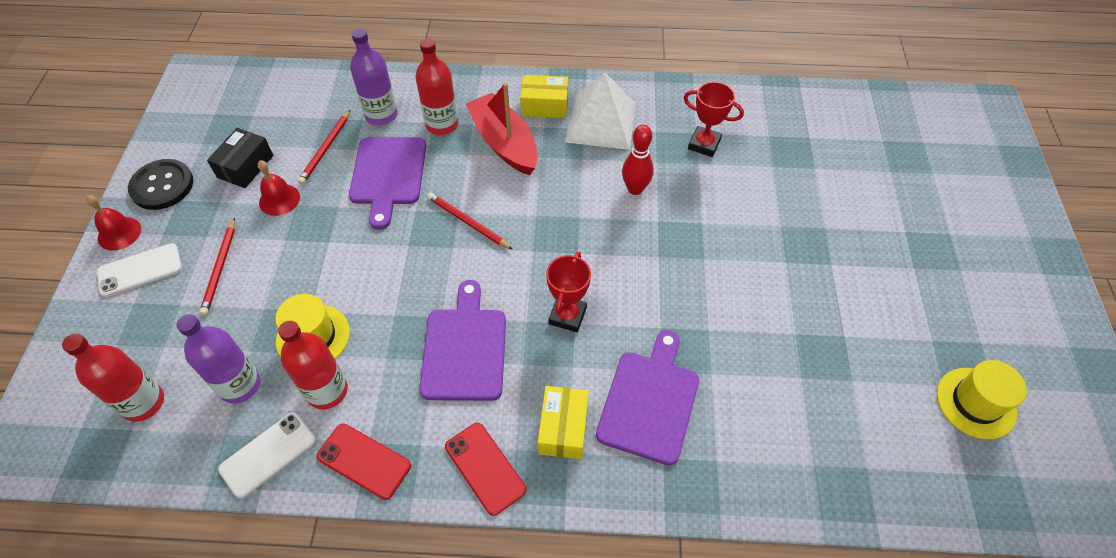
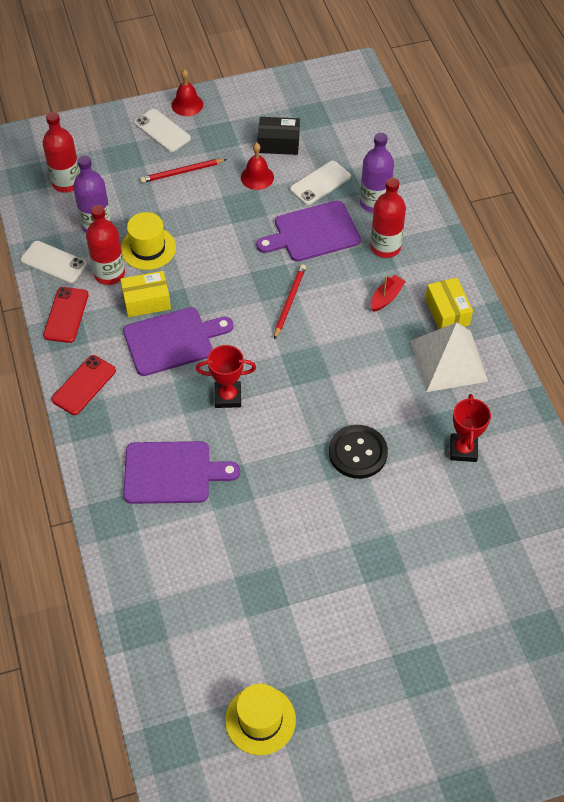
camera: 70 degrees right, 0 degrees up
(162, 186) = (238, 106): black button -> black button (358, 453)
(326, 149) = (320, 183): red pencil -> white phone
(504, 143) = (386, 297): red boat -> red boat, size x0.48
(563, 428) = (130, 423): yellow box -> yellow box (146, 301)
(635, 189) = (381, 408): red bowling pin -> none

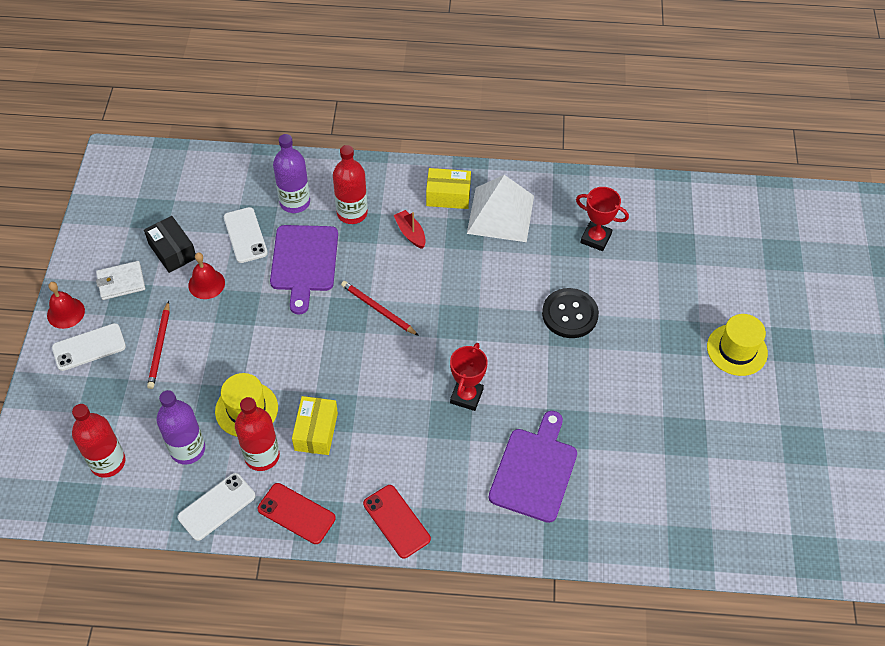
camera: 70 degrees left, 0 degrees up
(172, 340) = (377, 423): purple cutting board -> none
(232, 125) = (121, 282): none -> white wallet
(260, 720) = (809, 478): yellow hat -> yellow hat (737, 350)
(278, 143) = (172, 251): black box -> black box turned 60 degrees counterclockwise

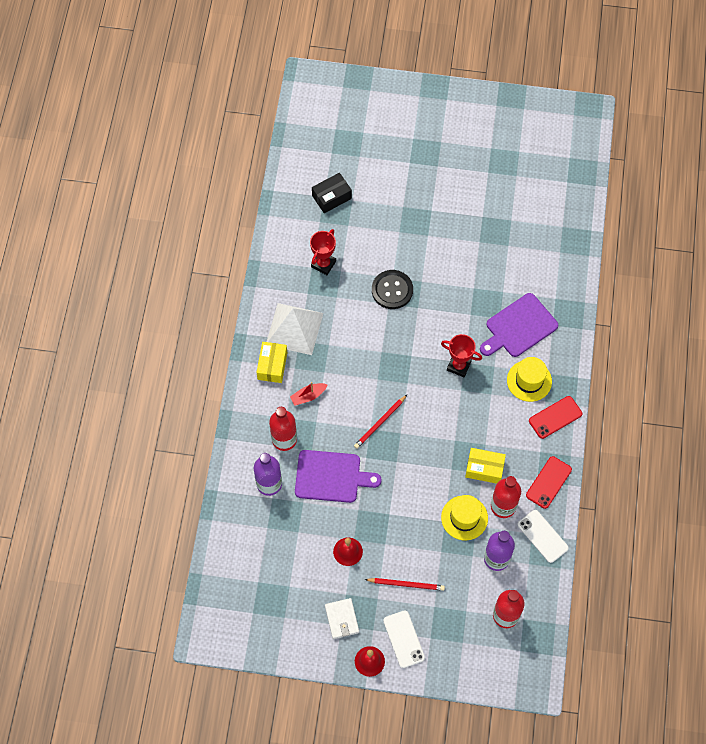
camera: 85 degrees left, 10 degrees up
(172, 251) = (313, 580): black box -> black box (331, 197)
(245, 235) = (300, 522): white phone -> none
(534, 471) = (519, 327): purple cutting board -> purple cutting board turned 60 degrees counterclockwise
(737, 350) = (428, 187): yellow hat -> yellow hat (529, 381)

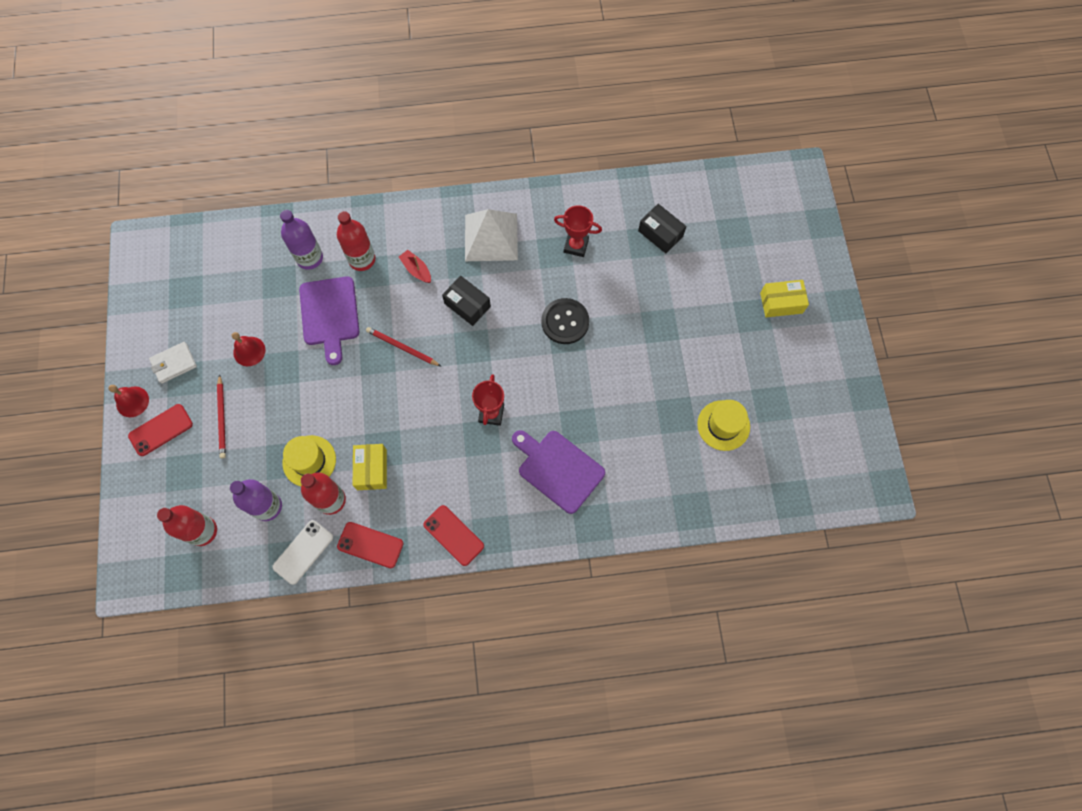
camera: 75 degrees right, 5 degrees up
(272, 366) = (442, 227): yellow box -> yellow box (781, 303)
(354, 362) = (467, 305): none -> black box
(403, 639) = (161, 430): white phone -> red phone
(529, 381) = (492, 495): yellow hat -> yellow hat (723, 425)

